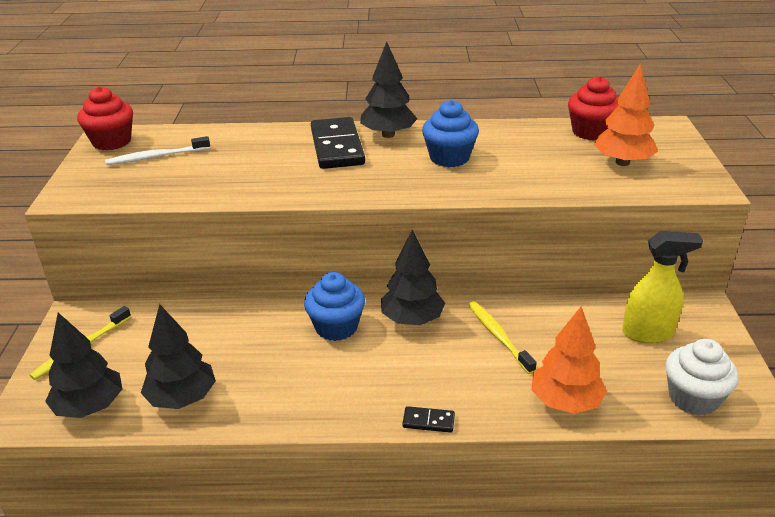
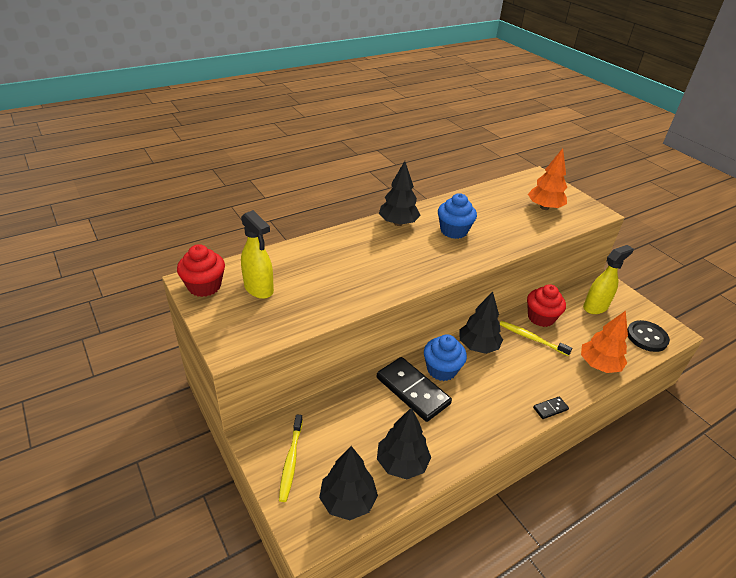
camera: 35 degrees left, 5 degrees up
(157, 157) = (259, 289): white toothbrush -> yellow spray bottle
(337, 147) = (377, 242): black domino -> black domino (413, 390)
(591, 132) = (507, 190): red cupcake -> red cupcake (541, 317)
(693, 398) = (646, 337): white cupcake -> black button

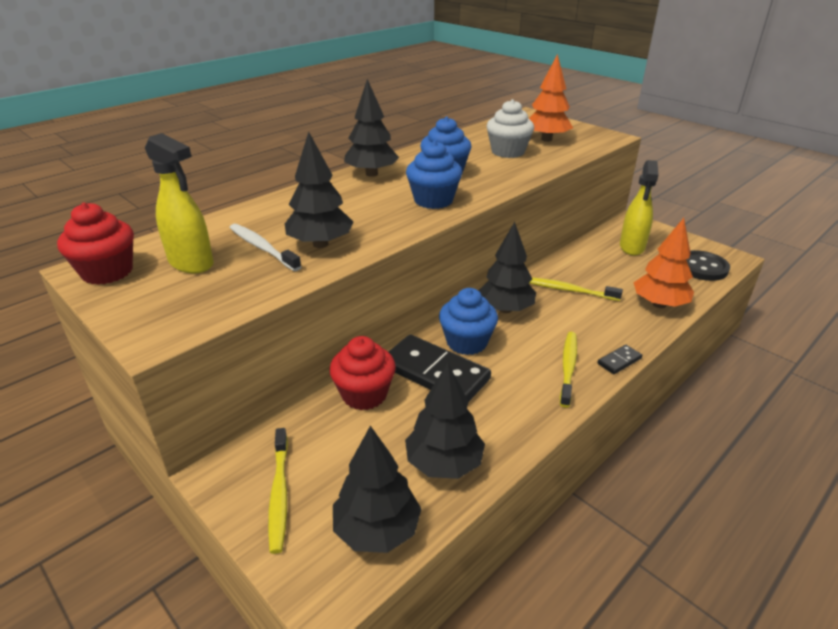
camera: 10 degrees left, 5 degrees down
(308, 283) = (262, 248): none -> white toothbrush
(348, 287) = (320, 244): none -> black tree
(438, 259) = (433, 200): none -> blue cupcake
(509, 216) = (508, 152): none -> white cupcake
(510, 406) = (568, 368): none -> yellow toothbrush
(541, 317) = (572, 267): red cupcake -> red cupcake (364, 394)
(595, 307) = (632, 247): yellow spray bottle -> yellow spray bottle turned 150 degrees clockwise

